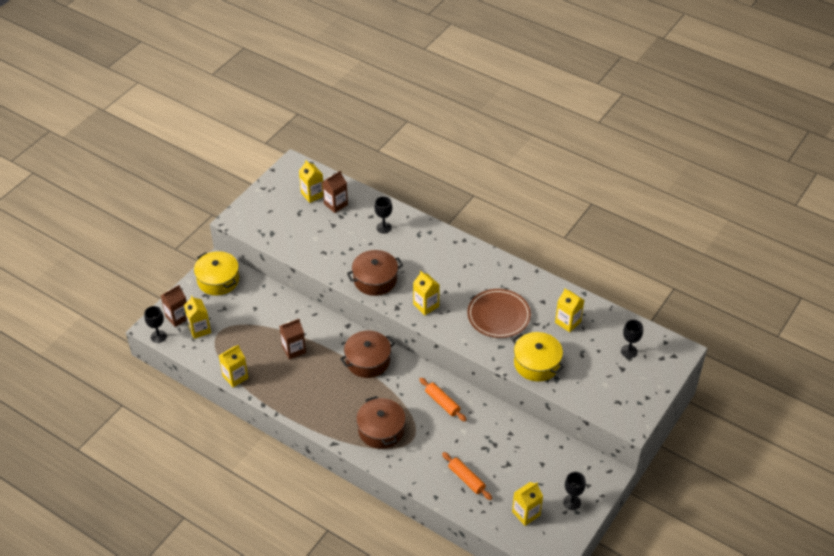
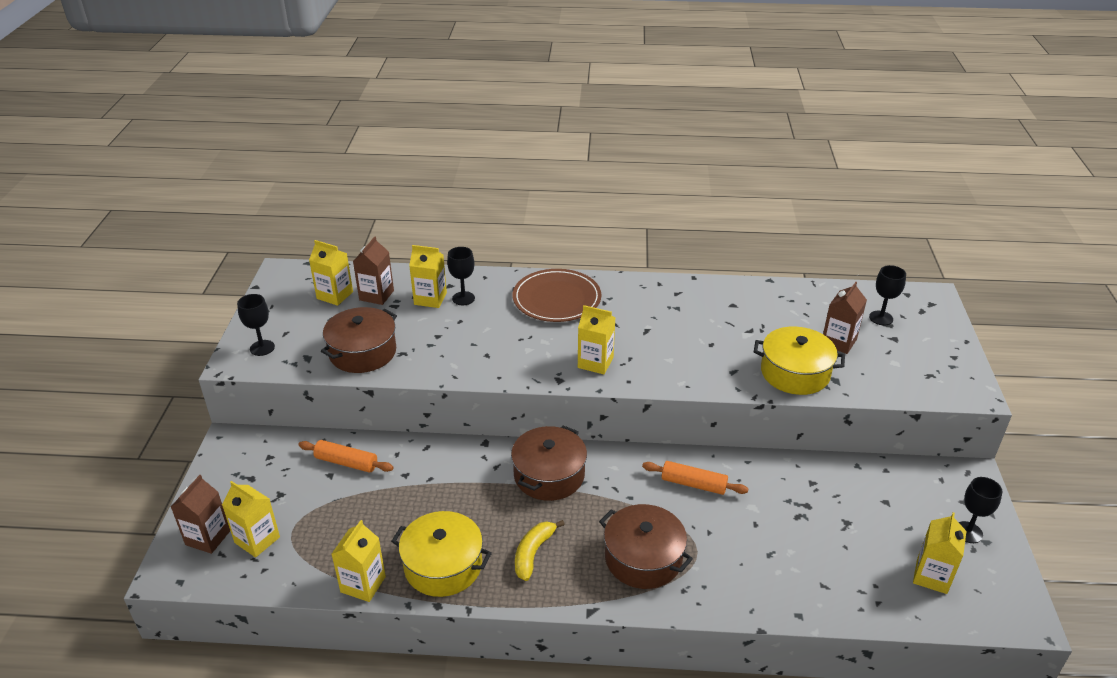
camera: 30 degrees left, 10 degrees down
(158, 336) = (190, 580): black goblet -> black goblet (262, 348)
(218, 280) = (246, 460): yellow pot -> yellow pot (443, 565)
(294, 350) = (429, 506): brown carton -> brown carton (838, 342)
(327, 400) = (533, 553): none -> yellow banana
(375, 280) = (501, 359): brown pot -> brown pot (362, 352)
(466, 479) = (815, 568): orange rolling pin -> orange rolling pin (346, 462)
(498, 315) = (696, 339): brown plate -> brown plate (556, 299)
(568, 322) = (783, 315): yellow carton -> yellow carton (430, 299)

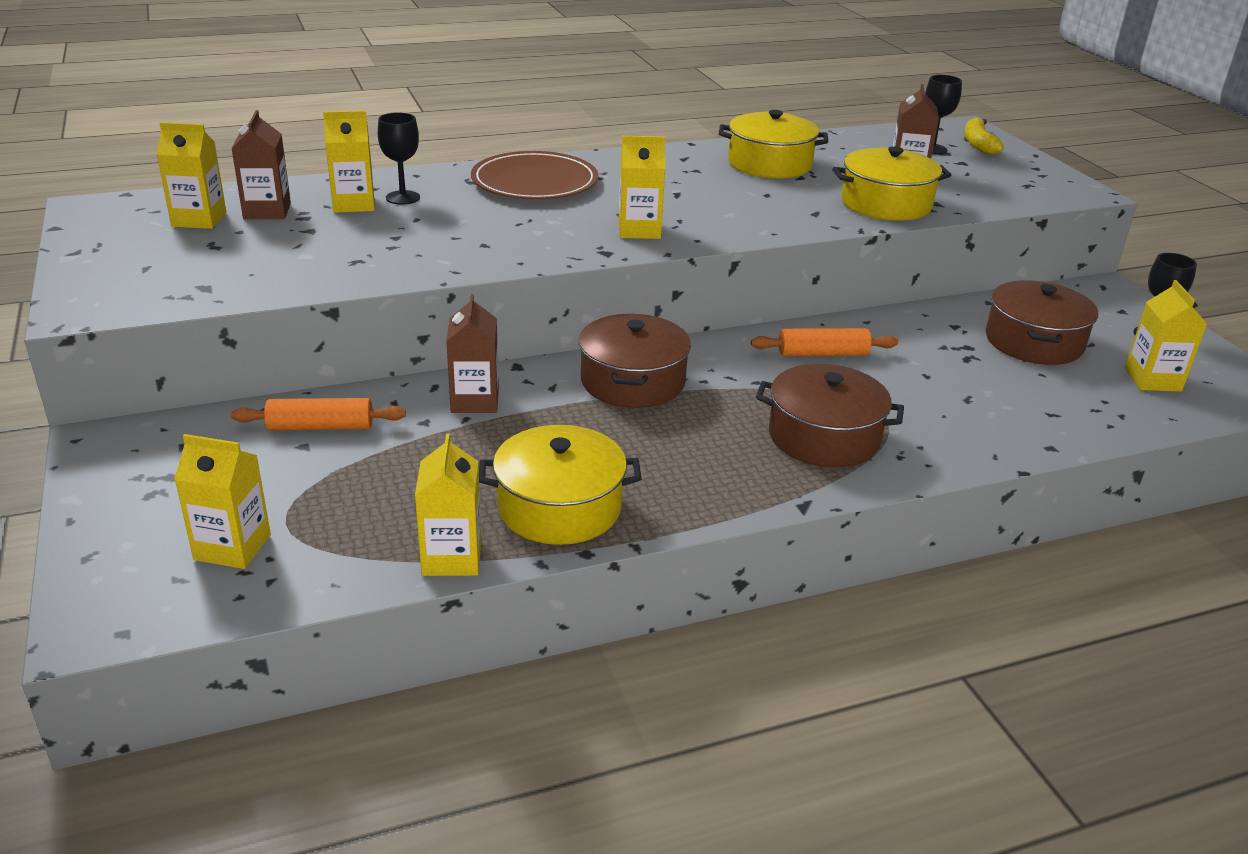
camera: 25 degrees left, 5 degrees down
(208, 537) = (139, 565): brown carton -> brown carton (475, 401)
(262, 348) = (117, 288): black goblet -> none
(362, 352) = (292, 269): brown pot -> brown pot (1033, 342)
(533, 553) = (677, 464): yellow banana -> yellow banana (978, 144)
(737, 311) = (769, 164): none -> yellow pot

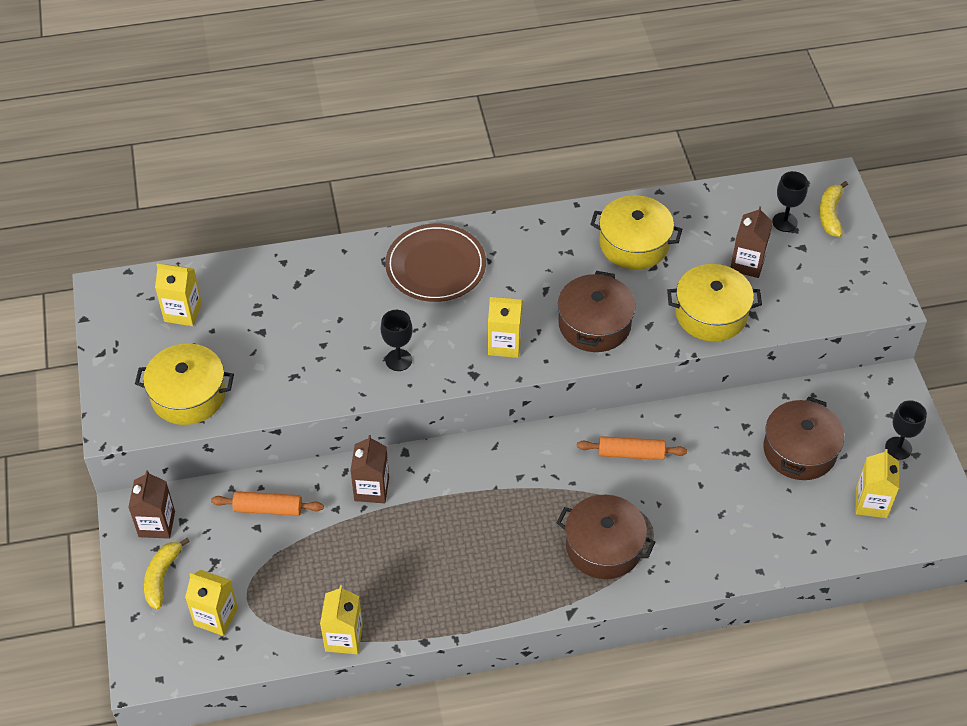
camera: 10 degrees right, 20 degrees up
(144, 507) = (162, 577): none -> yellow banana
(267, 211) = (231, 302): brown carton -> brown carton (157, 524)
(354, 204) = (294, 295): yellow carton -> none
(403, 198) = (331, 286): black goblet -> black goblet (398, 360)
(559, 507) = (414, 600): yellow pot -> yellow pot (188, 395)
(633, 381) = (484, 476): brown pot -> brown pot (594, 324)

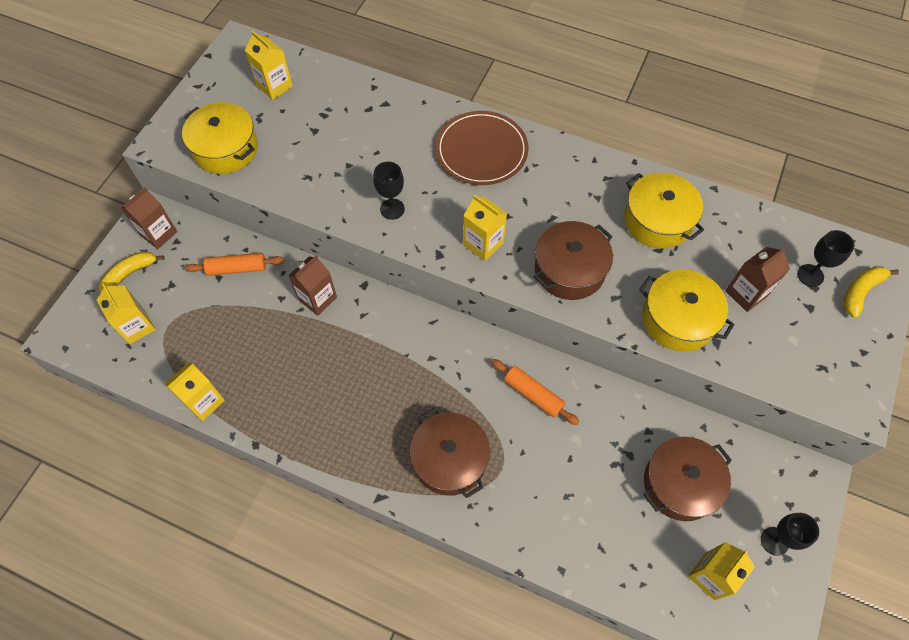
camera: 35 degrees right, 10 degrees up
(268, 508) = (237, 268): orange rolling pin -> orange rolling pin turned 45 degrees counterclockwise

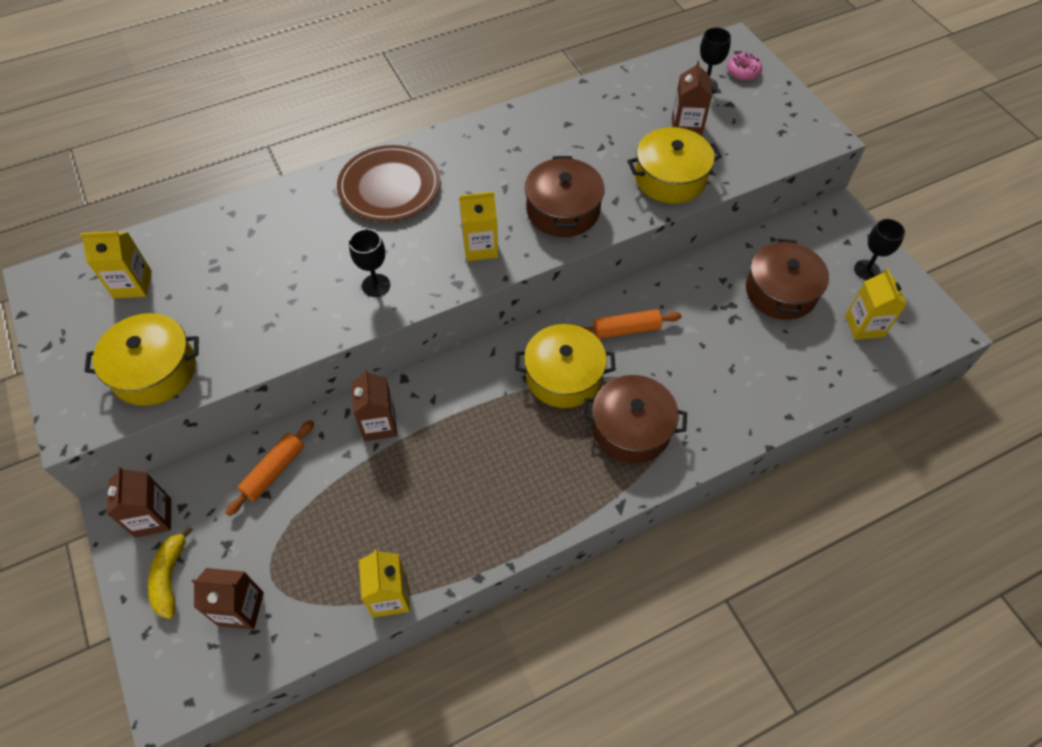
camera: 50 degrees left, 5 degrees down
(137, 326) = (241, 609): yellow carton -> brown carton
(657, 220) = (575, 129): yellow pot -> yellow pot (563, 376)
(860, 292) = (743, 71): yellow banana -> pink donut

